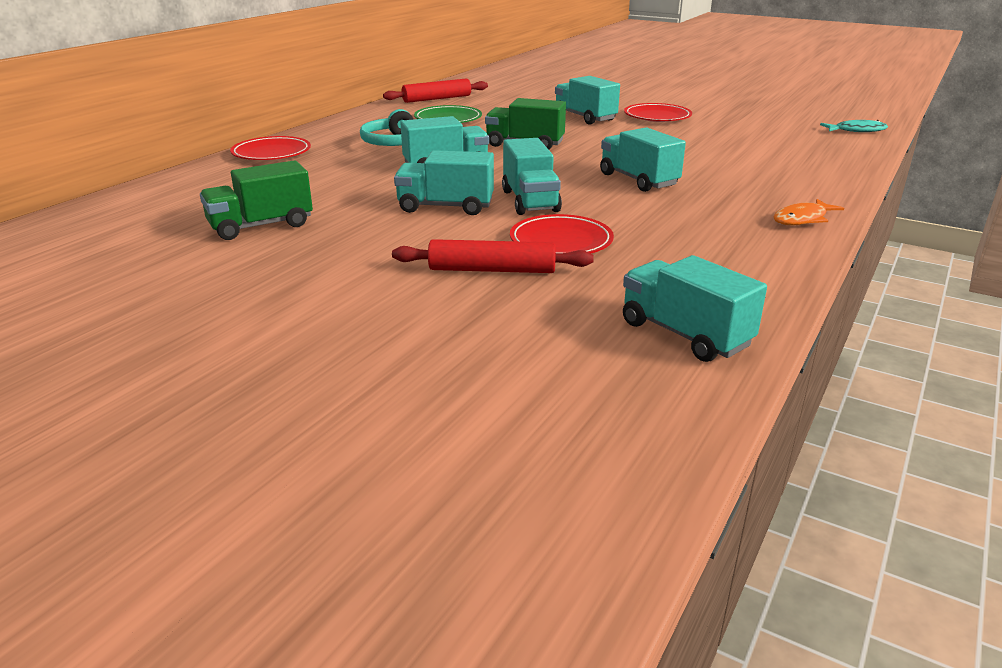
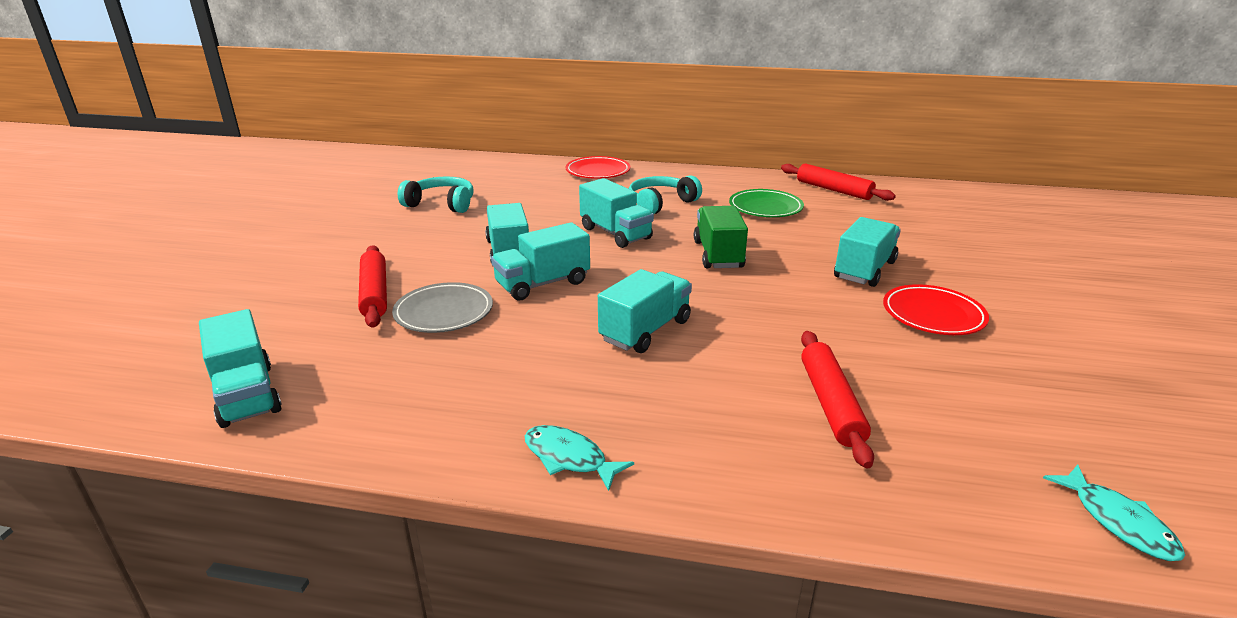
camera: 70 degrees right, 0 degrees up
(261, 226) = (441, 204): green truck -> turquoise headphones
(561, 241) = (444, 312): red plate -> grey plate
(685, 334) = (246, 395): turquoise truck -> turquoise truck turned 120 degrees clockwise
(751, 153) = (831, 403): none -> red rolling pin
(802, 219) = (569, 458): orange fish -> turquoise fish

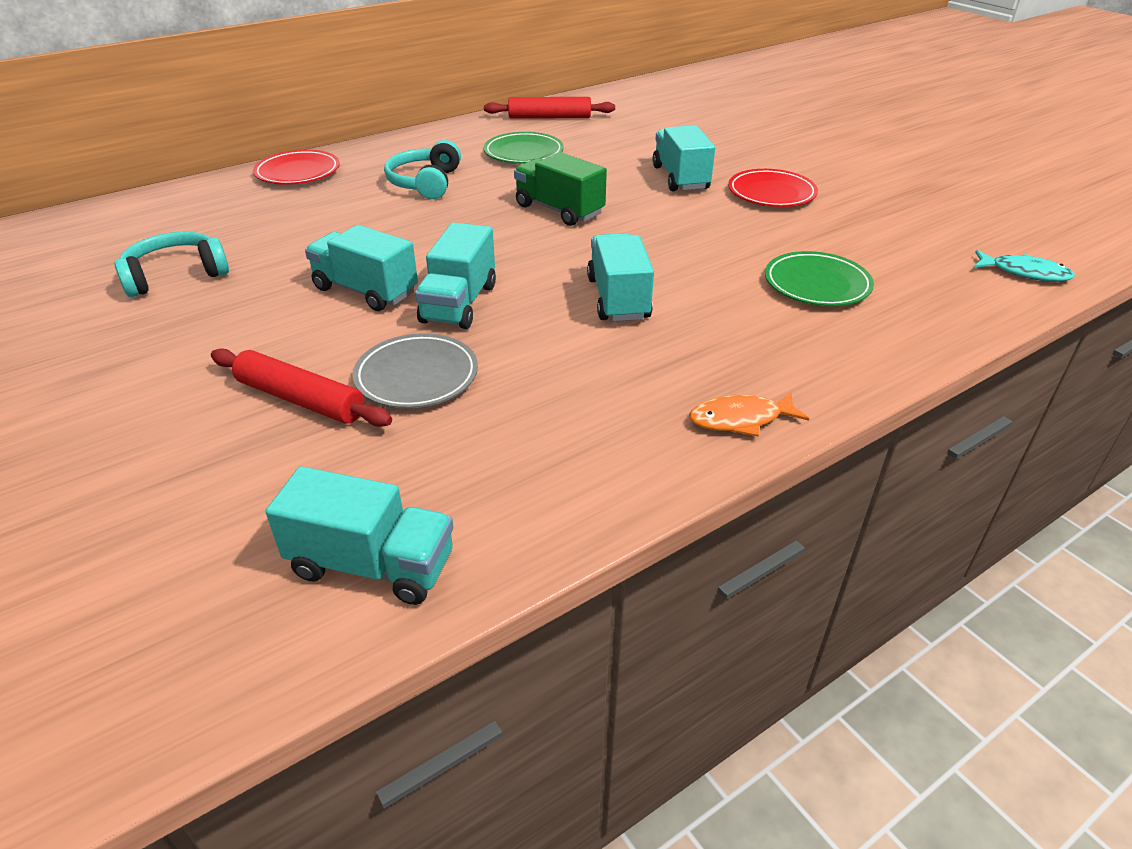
camera: 45 degrees left, 10 degrees up
(569, 458) = (740, 419): turquoise fish -> orange fish
(615, 233) = (437, 228): turquoise truck -> none
(831, 403) = (816, 284): red rolling pin -> green plate

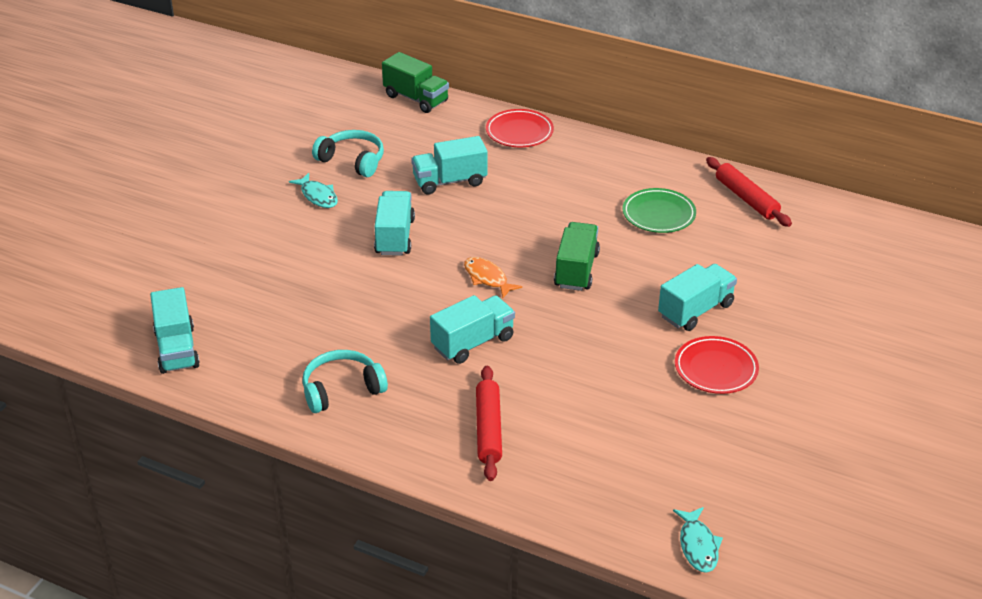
camera: 60 degrees right, 0 degrees up
(137, 205) = (416, 99): none -> green truck
(203, 320) = (318, 196): none -> turquoise fish
(301, 399) = (275, 267): red rolling pin -> red rolling pin (489, 429)
(417, 376) = (324, 297): grey plate -> none
(425, 183) = (559, 192): turquoise headphones -> turquoise headphones (342, 389)
(459, 303) = (411, 279): turquoise truck -> turquoise truck (449, 181)
(740, 419) = (375, 437): orange fish -> orange fish (487, 278)
(816, 284) = (574, 431): green plate -> none

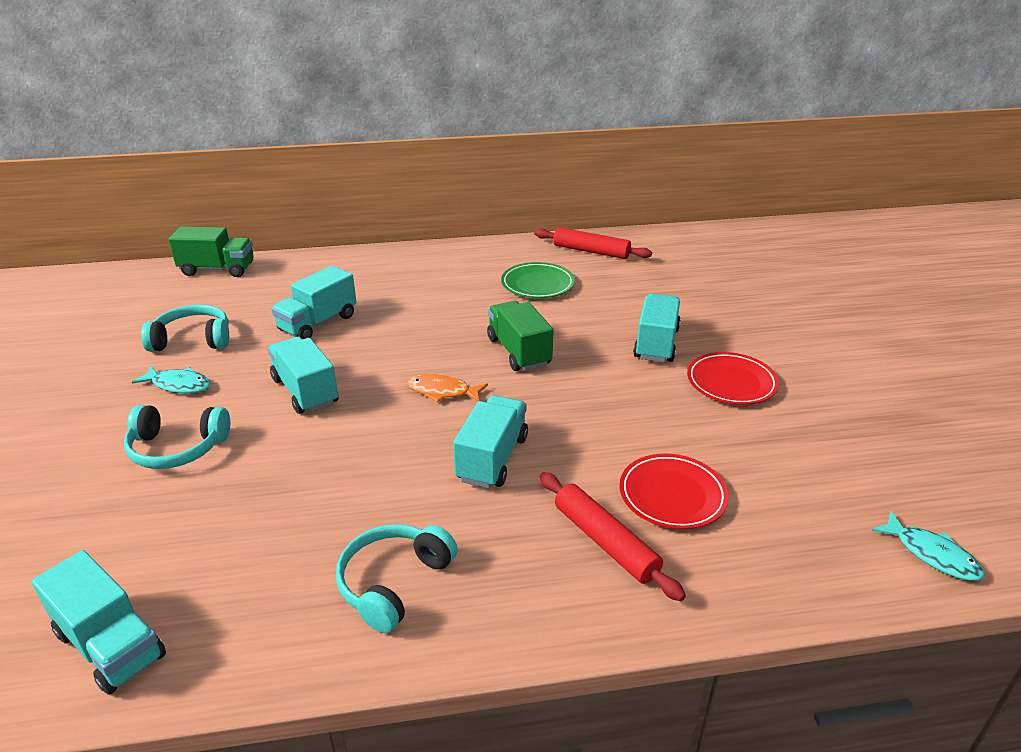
camera: 35 degrees left, 5 degrees down
(285, 245) = (177, 448): none -> turquoise headphones
(519, 132) = (347, 265): red plate -> red plate (672, 495)

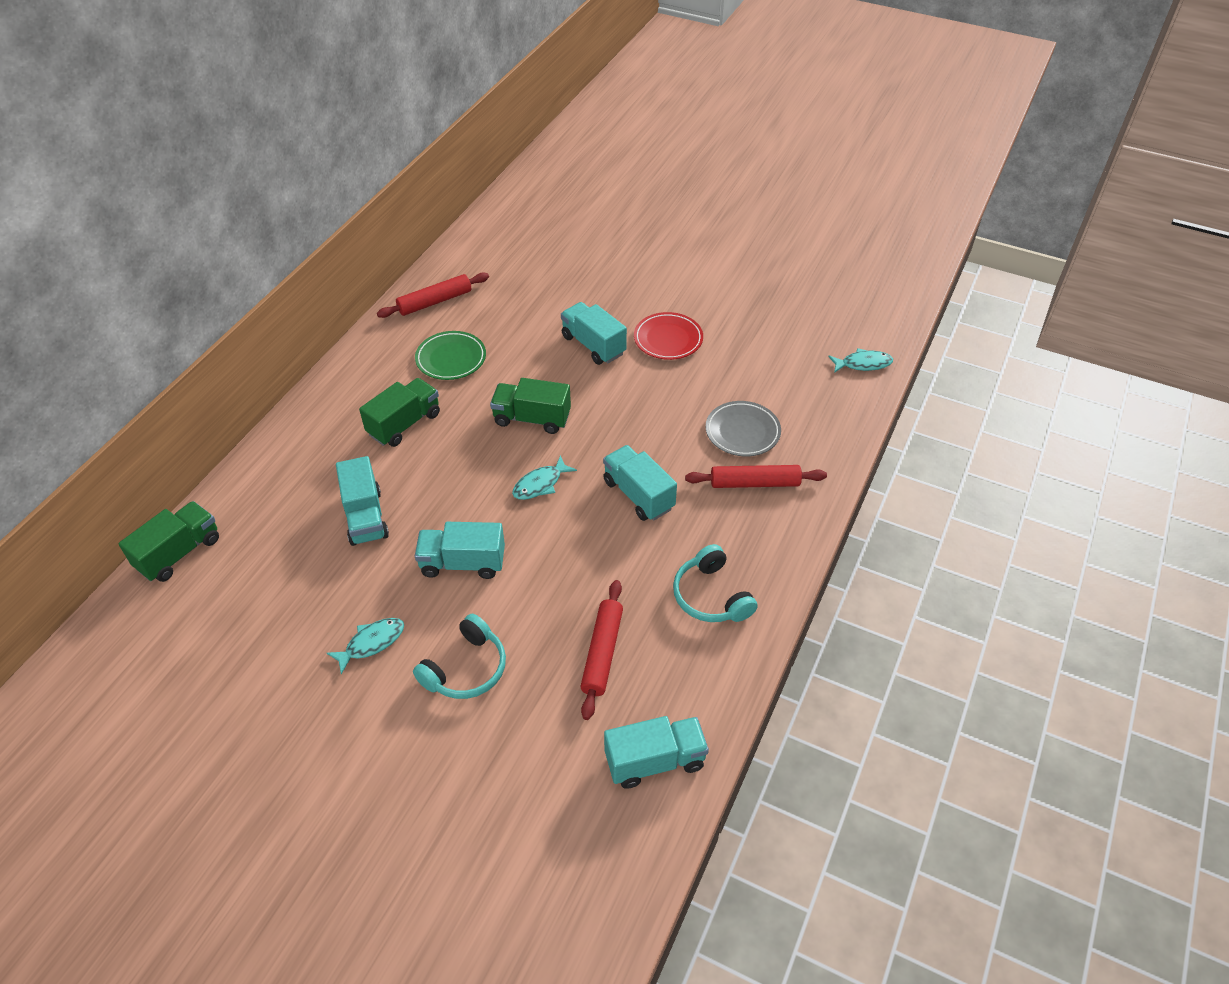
camera: 55 degrees left, 15 degrees up
(193, 339) = (302, 612): turquoise headphones -> none
(249, 529) = (602, 653): none -> red rolling pin
(438, 296) = (404, 424): none -> green truck
(442, 391) = (540, 484): orange fish -> turquoise fish
(672, 495) = (742, 432): red plate -> grey plate

